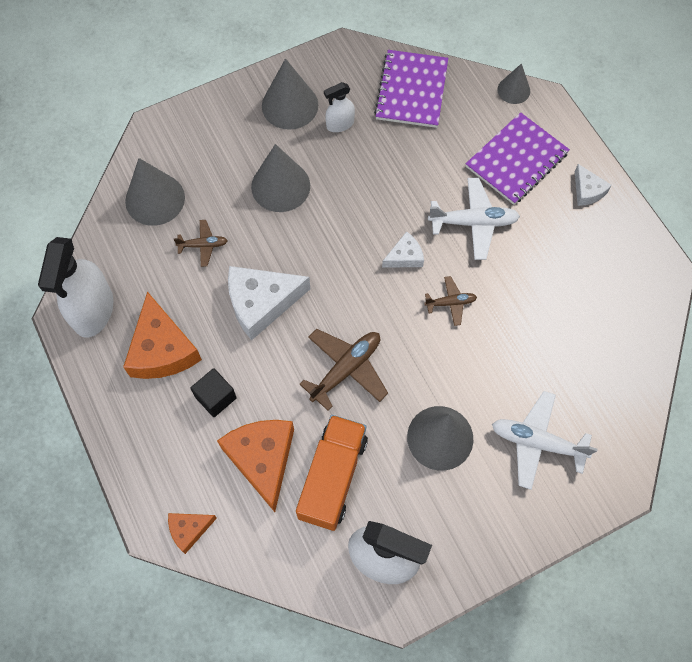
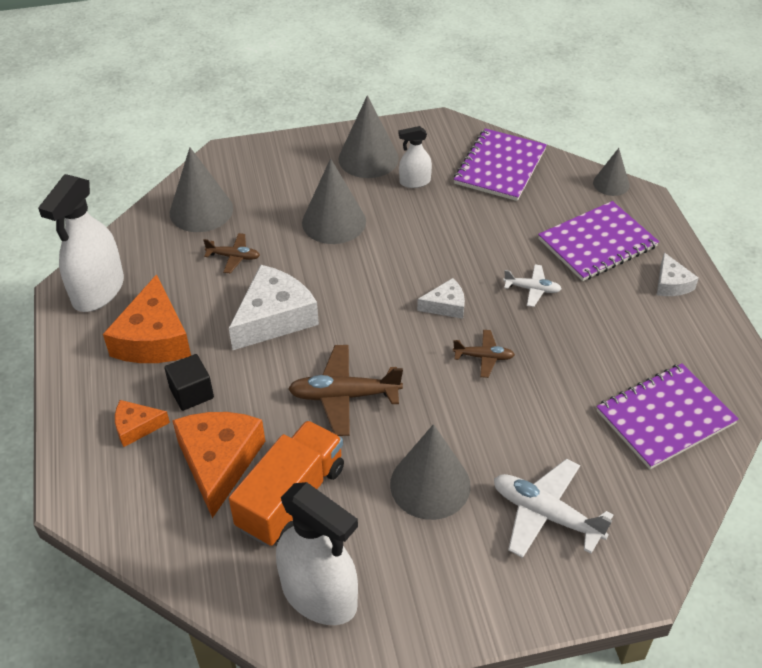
camera: 15 degrees right, 20 degrees down
(189, 530) = (109, 514): orange cheese -> orange cheese (136, 427)
(261, 303) = (274, 318): white cheese -> white cheese turned 135 degrees clockwise
(346, 369) = (344, 396): brown plane -> brown plane turned 150 degrees counterclockwise
(473, 222) = (532, 289): white plane -> white plane, size x0.56
(609, 328) = (665, 417): none -> purple notebook

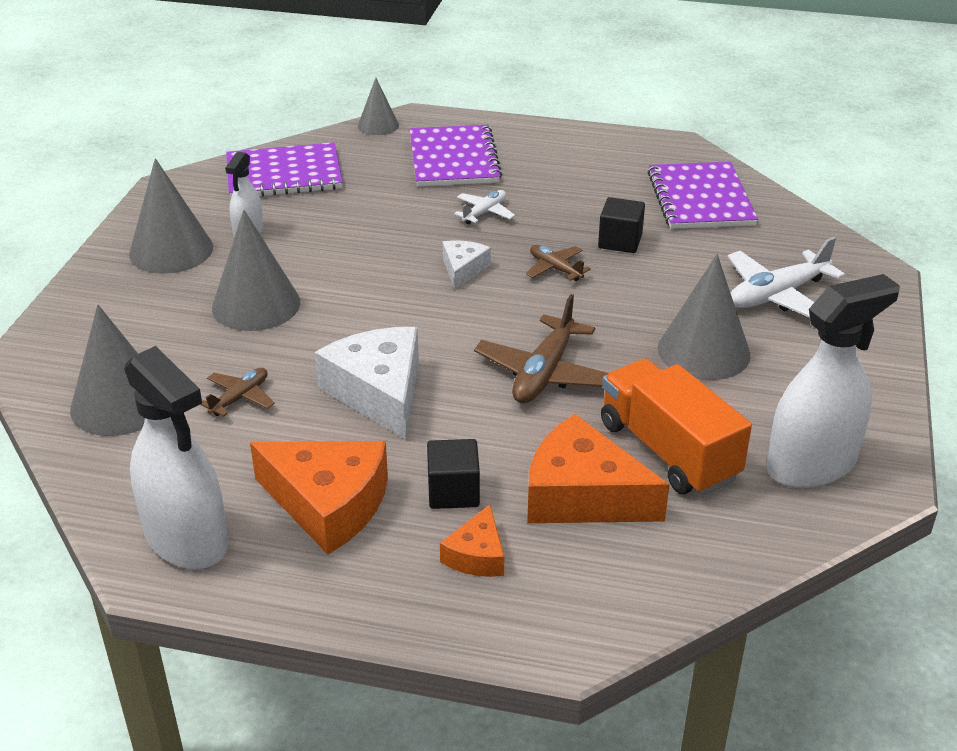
camera: 65 degrees left, 10 degrees down
(483, 357) = (555, 269): brown plane -> brown plane turned 75 degrees counterclockwise
(500, 166) = (284, 174): purple notebook -> purple notebook turned 60 degrees counterclockwise
(553, 384) = (620, 241): none -> black cube
(671, 284) = (542, 142): white cheese -> none

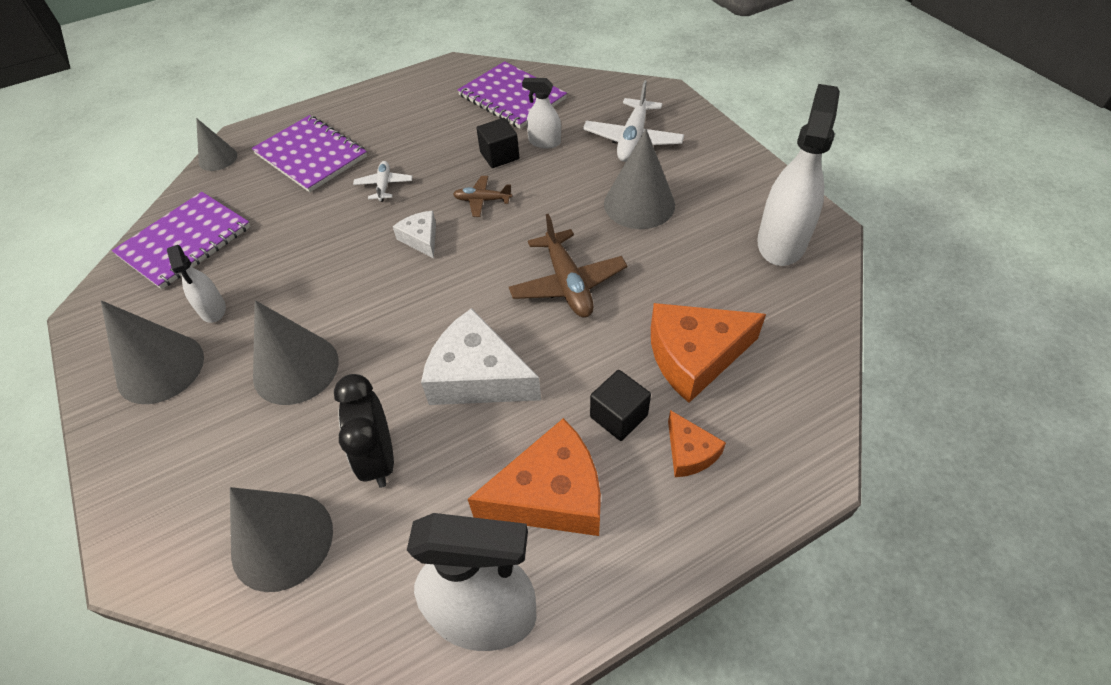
camera: 40 degrees left, 15 degrees up
(240, 398) = (379, 458): brown plane -> black clock
(668, 451) = (702, 287): orange truck -> none
(680, 252) = (544, 142): none -> white spray bottle

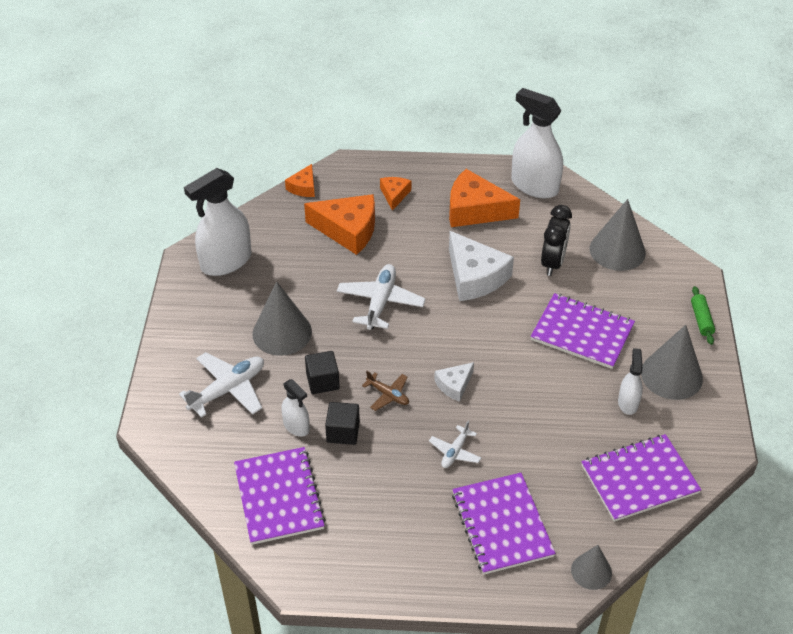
camera: 150 degrees left, 5 degrees down
(121, 475) = (701, 319): none -> green rolling pin
(296, 368) = (582, 332): grey cone -> purple notebook
(421, 239) = (454, 385): white cheese -> white cheese turned 45 degrees clockwise
(567, 283) = (380, 302): brown plane -> white plane
(618, 416) = (414, 224): black cube -> black cube (322, 381)
(821, 390) = (303, 187): none -> orange cheese

